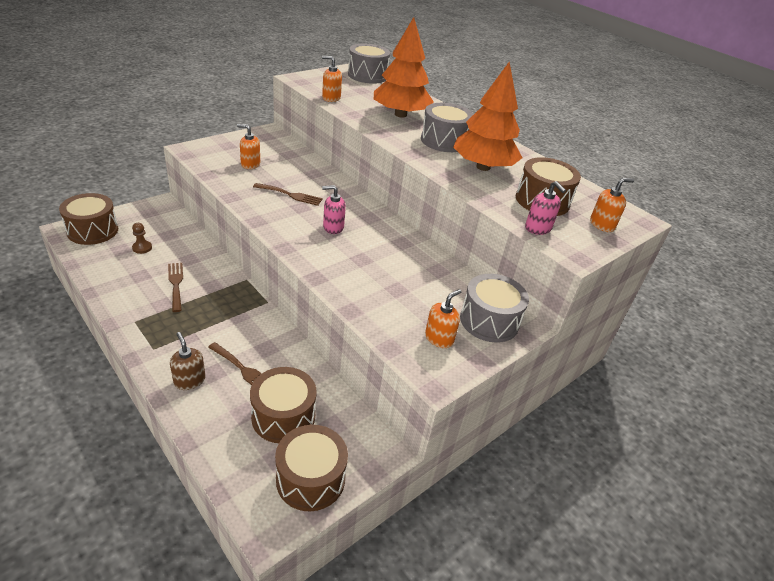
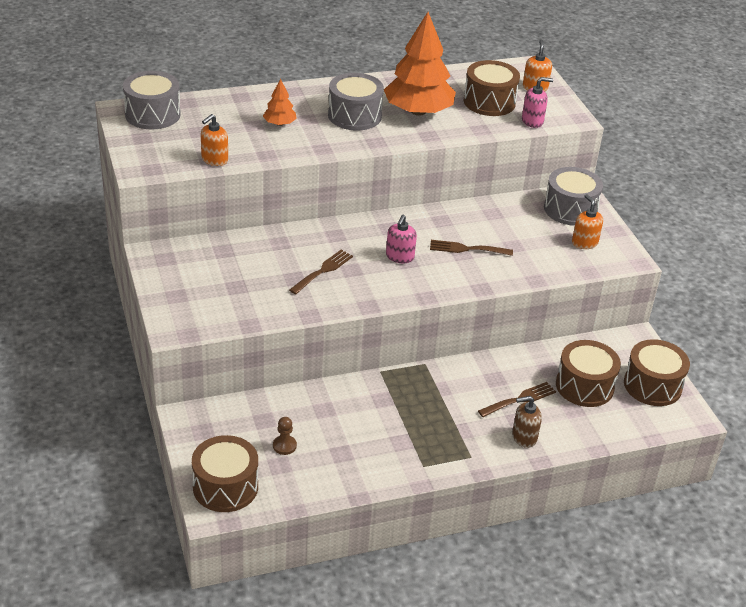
camera: 65 degrees left, 0 degrees up
(176, 284) = (369, 426): brown fork -> brown fork (466, 249)
(250, 164) = (237, 286): orange soap dispenser -> none
(400, 114) = (279, 123): orange tree -> orange tree, size x0.46

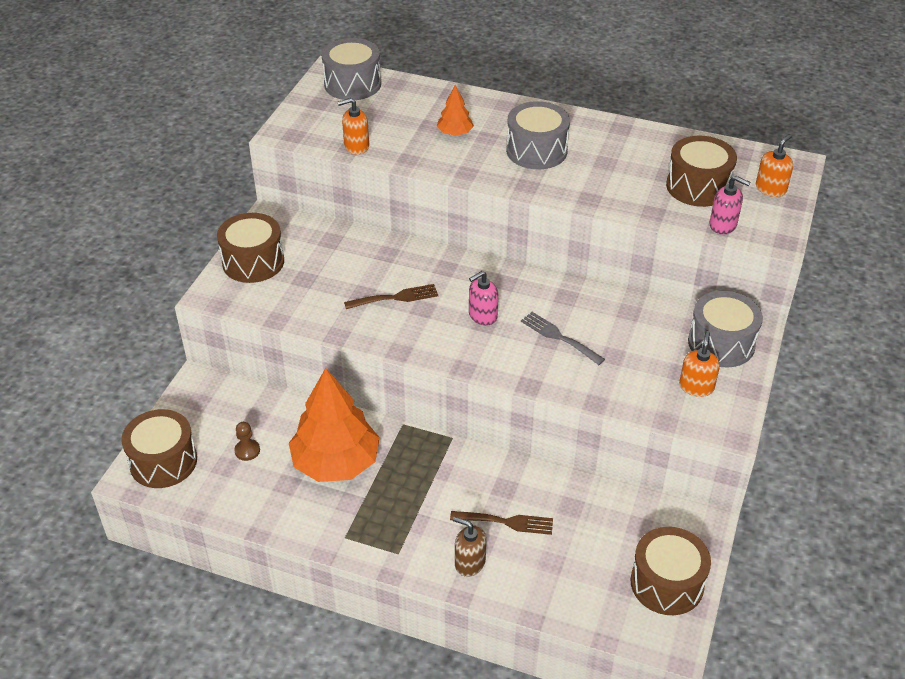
camera: 40 degrees right, 5 degrees up
(418, 111) = (607, 169): orange tree -> orange tree (336, 462)
(466, 249) = (559, 337): brown fork -> grey fork
(584, 386) = (589, 544): brown drum -> brown drum (253, 262)

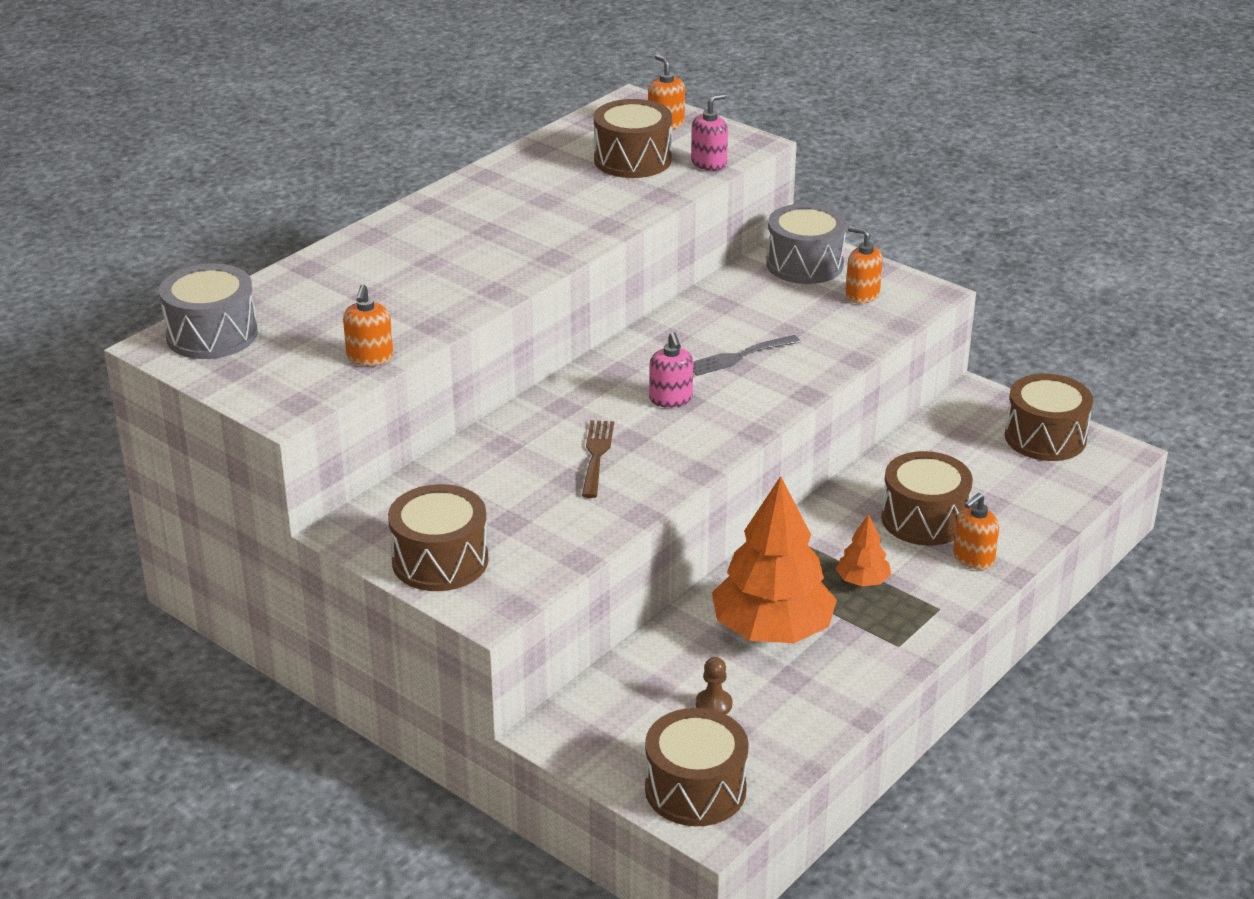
camera: 70 degrees left, 10 degrees down
(455, 133) = (402, 281): orange tree -> orange tree (862, 581)
(469, 563) = (973, 558): brown soap dispenser -> orange soap dispenser
(506, 522) = (924, 519): brown fork -> brown drum
(536, 151) = (487, 236): grey drum -> none

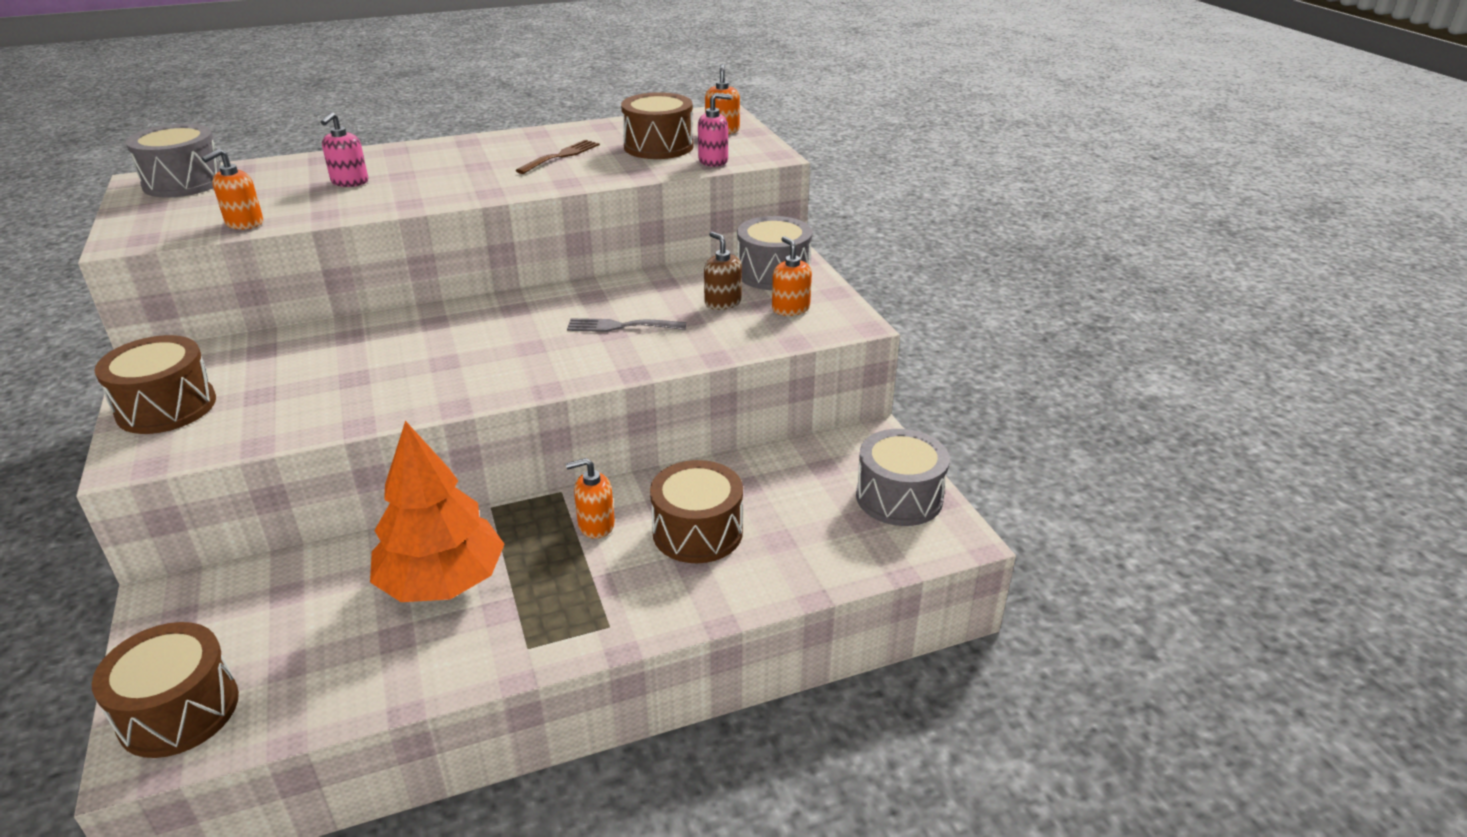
camera: 30 degrees right, 0 degrees up
(596, 455) = (401, 366): brown fork -> brown fork (561, 156)
(671, 399) = (520, 342): pink soap dispenser -> pink soap dispenser (349, 182)
(713, 704) = (305, 632): brown pawn -> none
(797, 307) = (722, 302): none -> brown soap dispenser
(862, 581) = (574, 568): orange tree -> none
(973, 558) = (698, 588): orange soap dispenser -> orange soap dispenser (596, 525)
(1045, 437) = (899, 497): brown drum -> grey drum

